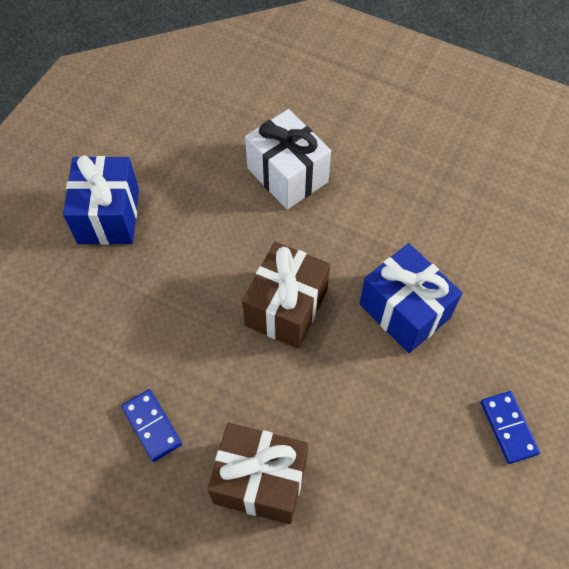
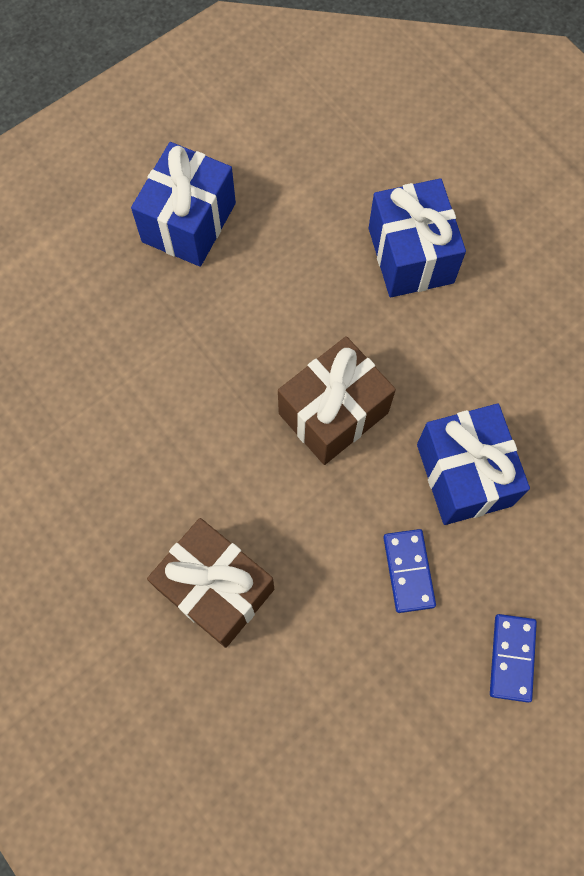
camera: 25 degrees right, 10 degrees up
(152, 426) = (132, 479): blue domino -> blue domino (408, 571)
(287, 175) = (410, 255): white gift -> blue gift

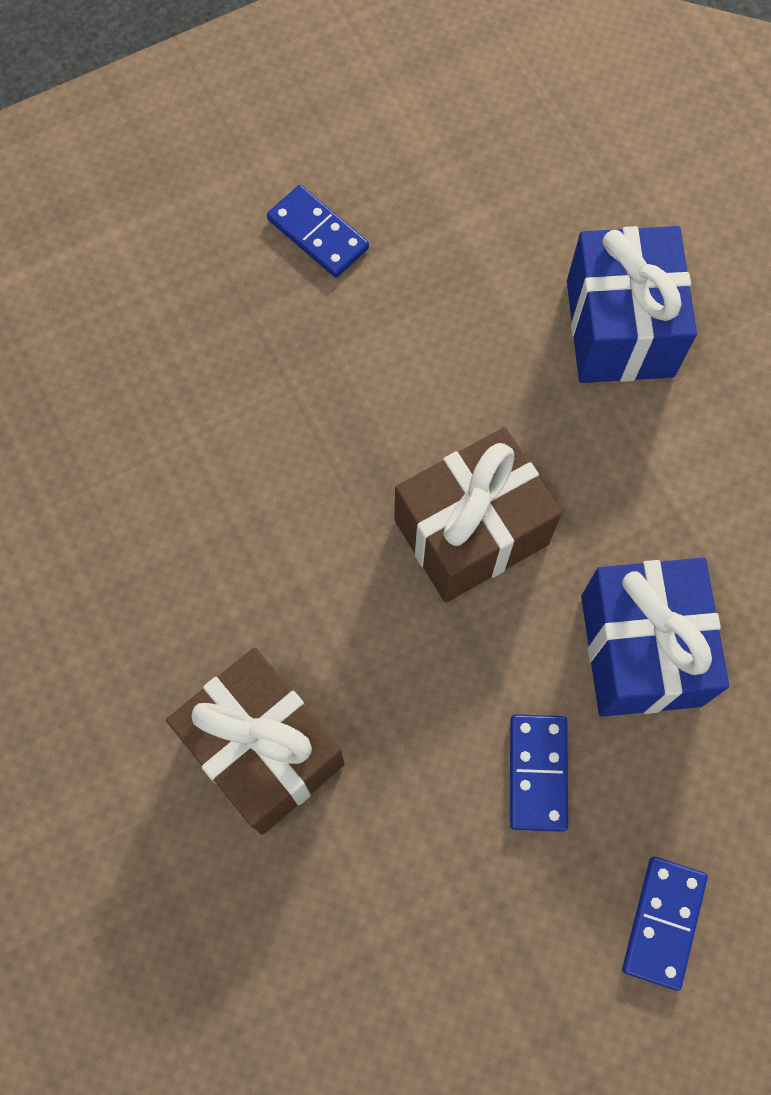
camera: 10 degrees right, 0 degrees up
(189, 222) = (318, 234): blue gift -> blue domino

